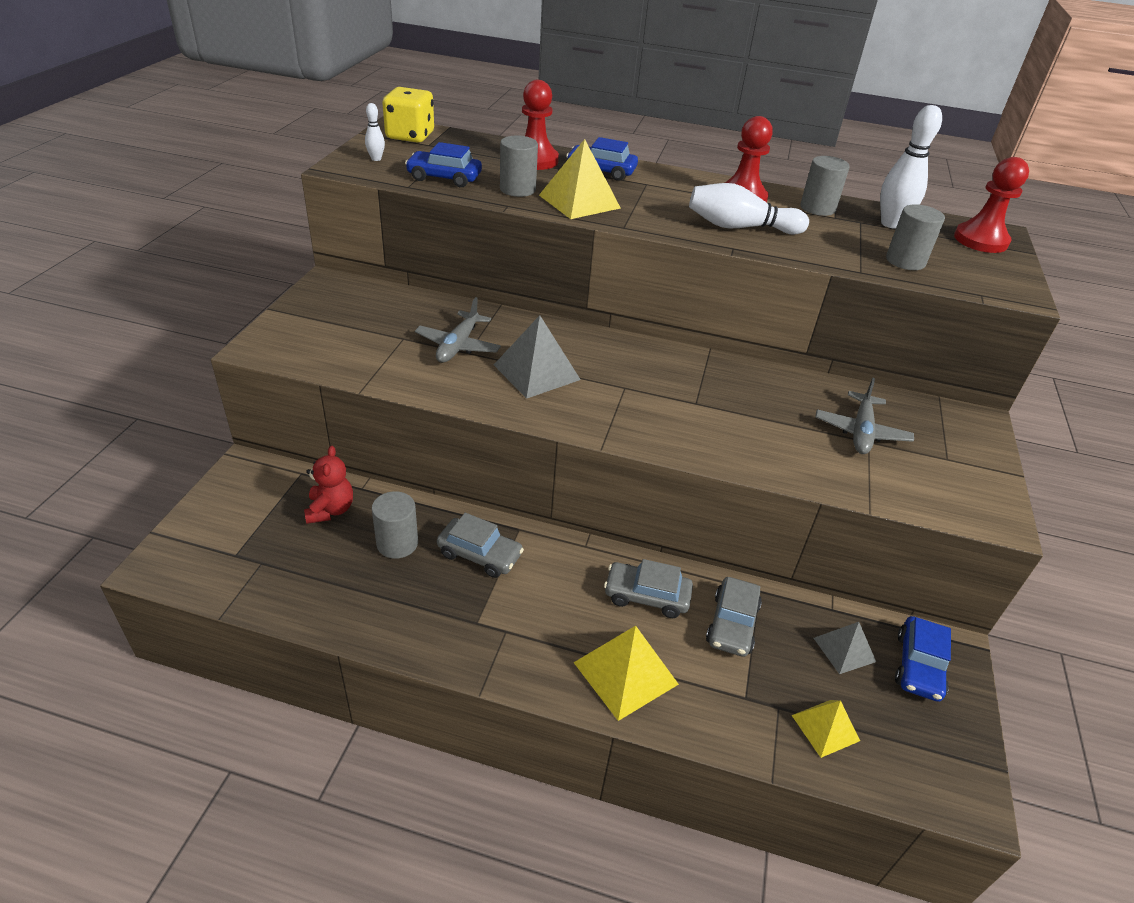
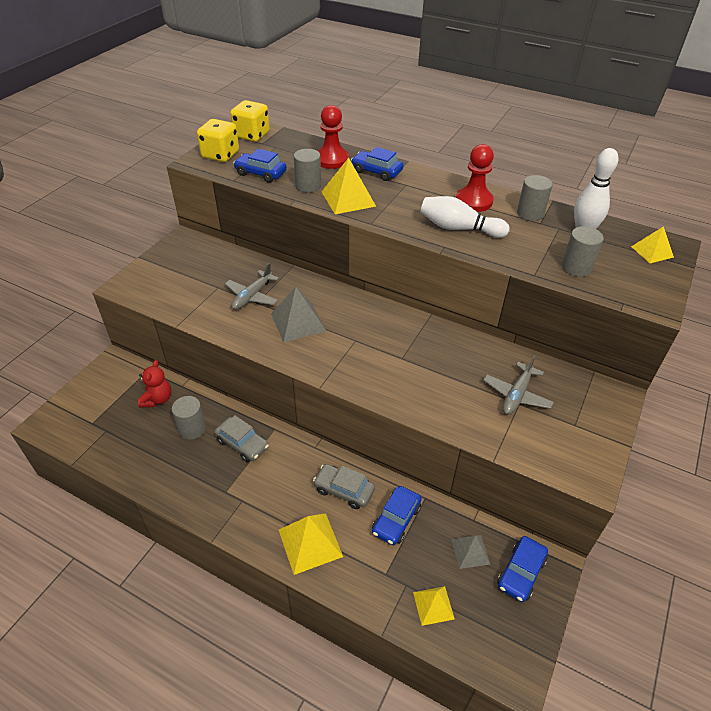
camera: 15 degrees right, 5 degrees up
(376, 159) = (220, 155): white bowling pin -> yellow dice
(732, 624) = (396, 520): grey car -> blue car
(980, 240) = (652, 252): red pawn -> yellow pyramid

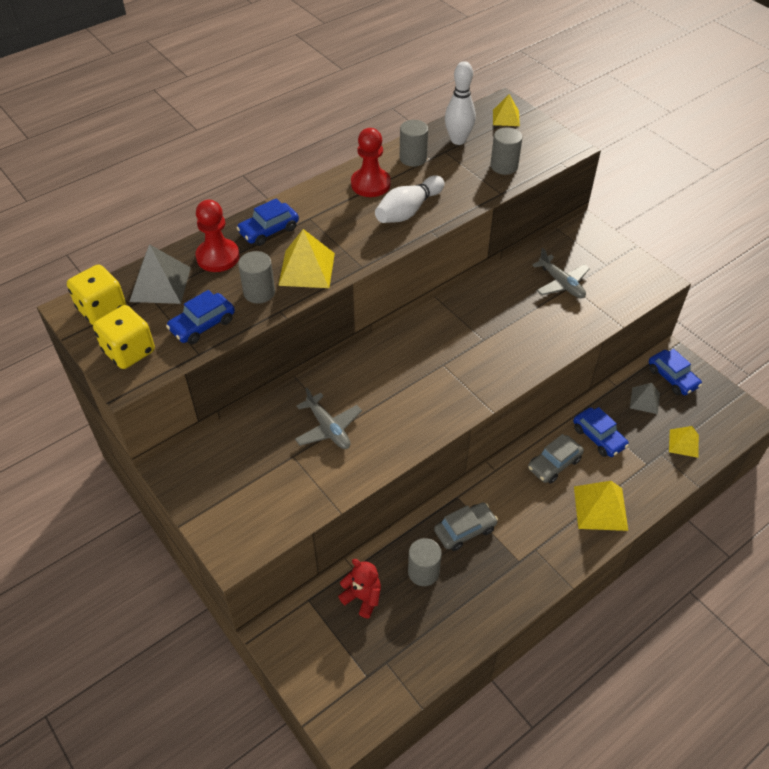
camera: 65 degrees left, 5 degrees up
(298, 322) = (393, 400): grey pyramid -> grey pyramid (160, 284)

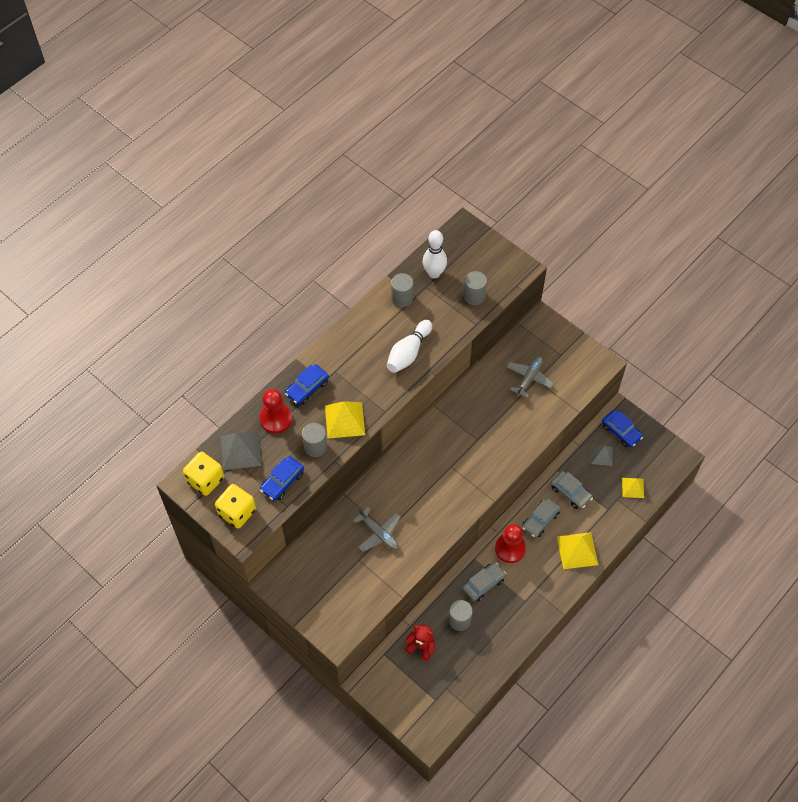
camera: 10 degrees left, 10 degrees up
(370, 184) = (374, 330): red pawn -> red pawn (510, 548)
(506, 118) = (468, 243): yellow pyramid -> none
(561, 283) = (529, 378): grey plane -> grey plane turned 105 degrees counterclockwise
(599, 437) = (570, 492): blue car -> grey car

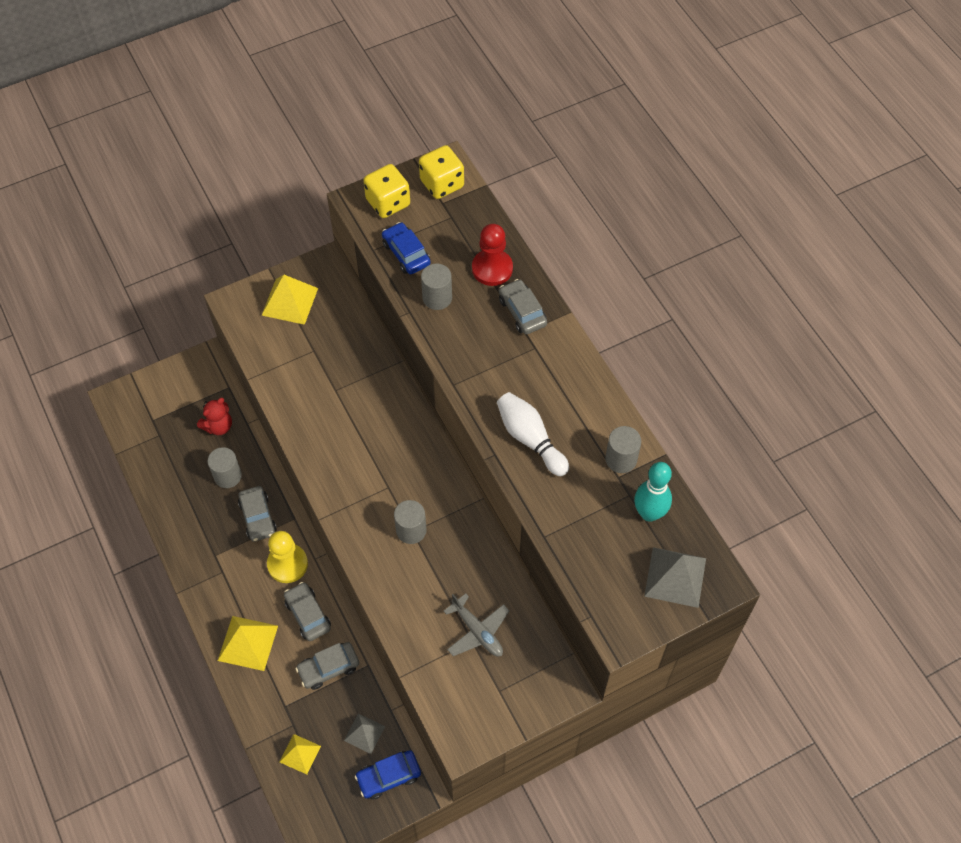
camera: 110 degrees right, 0 degrees up
(240, 450) = (465, 224): grey pyramid -> grey pyramid (675, 577)
(307, 388) = (522, 312): blue car -> grey car
(345, 420) = (460, 338): yellow pyramid -> yellow pyramid (290, 301)
(379, 533) = (336, 380): grey plane -> none
(434, 273) = (649, 513): white bowling pin -> turquoise bowling pin
(474, 296) = (592, 552): grey cylinder -> grey cylinder (411, 530)
(510, 548) = (287, 564): red pawn -> yellow pawn

